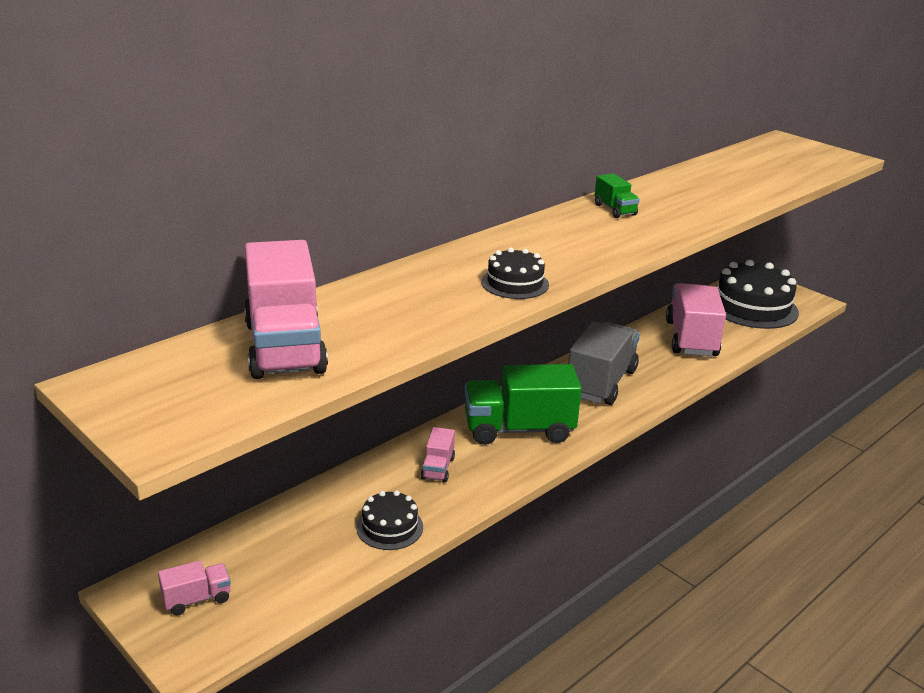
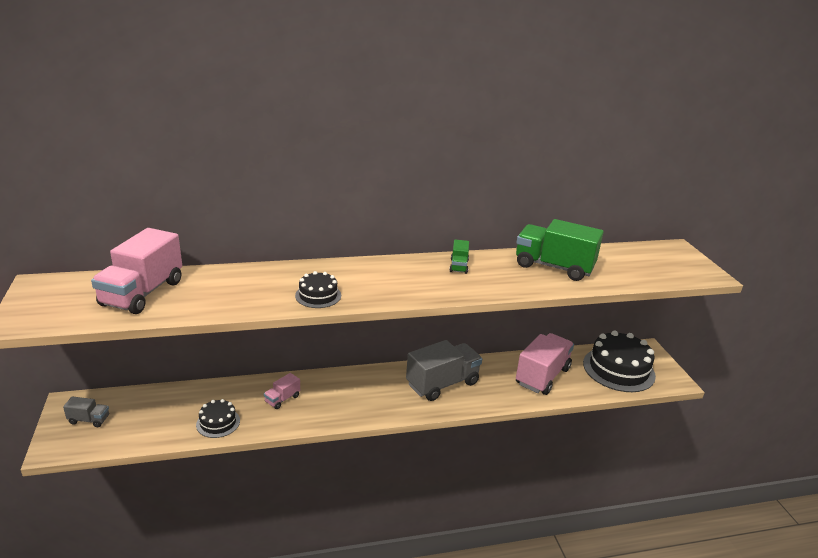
camera: 30 degrees right, 0 degrees up
(197, 599) = (89, 420): pink truck -> grey truck
(518, 429) = (355, 394): green truck -> green truck (553, 267)

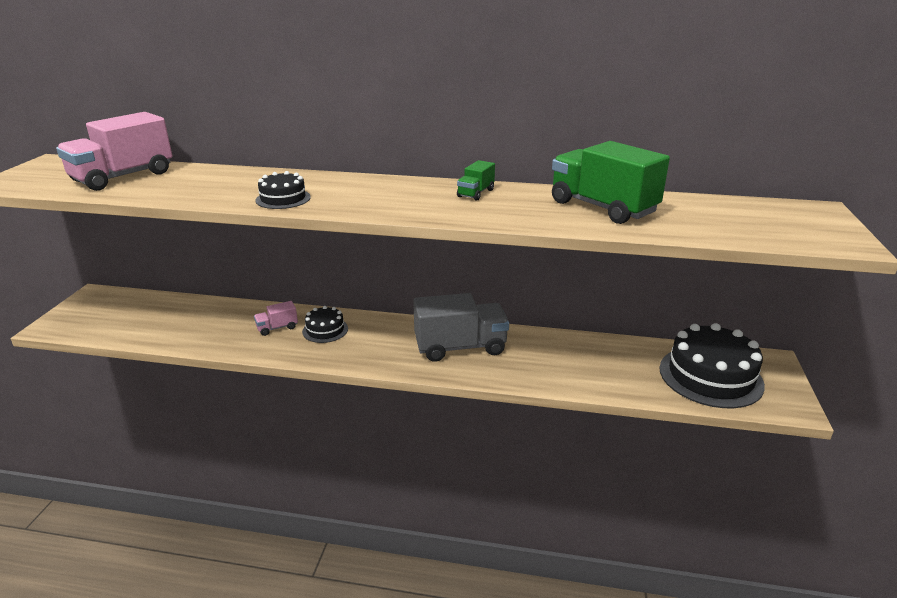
camera: 25 degrees right, 0 degrees up
(89, 420) = (96, 311): grey truck -> none
(218, 422) = (199, 336): black cake -> black cake (325, 330)
(542, 376) = (594, 363): pink truck -> none

